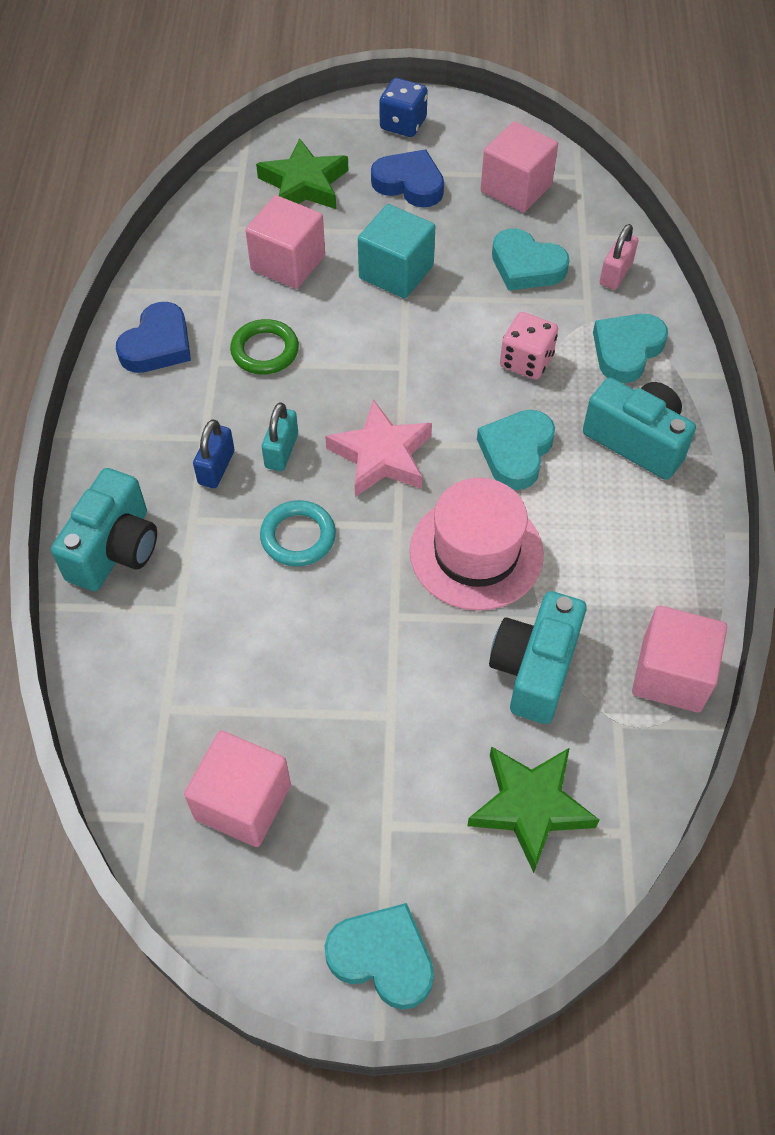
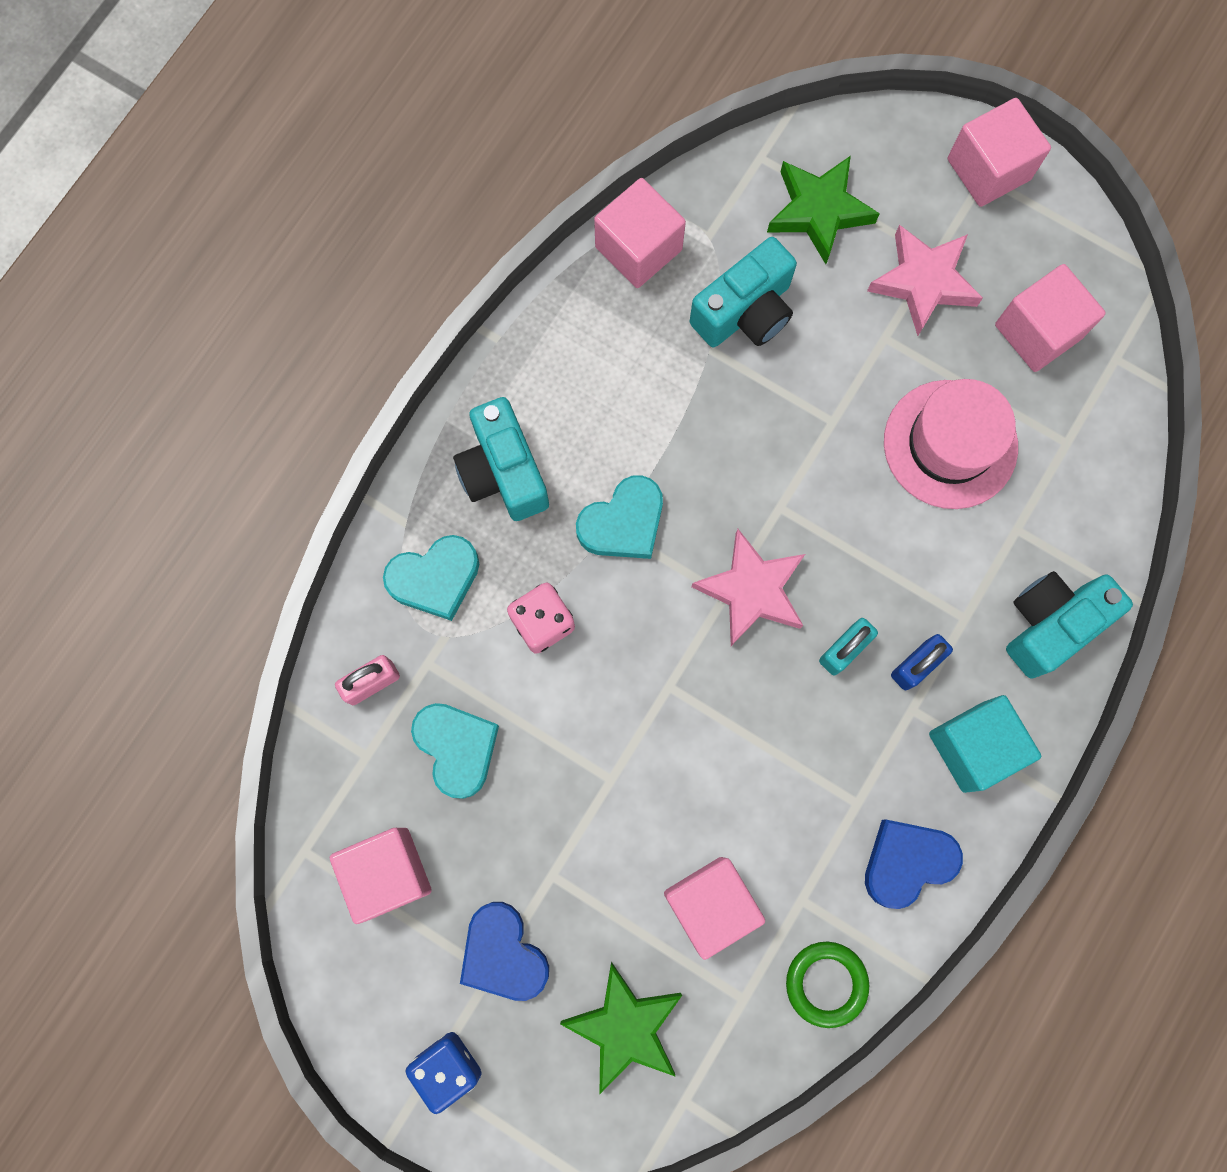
camera: 150 degrees left, 20 degrees up
(265, 351) = (798, 788): green ring -> green ring (826, 983)
(298, 537) = (876, 545): turquoise ring -> none
(382, 957) = (988, 169): turquoise heart -> pink cube
(384, 790) = (923, 282): none -> pink star
(396, 272) = (600, 821): turquoise cube -> turquoise cube (973, 747)
(476, 552) = (726, 441): pink hat -> pink hat (950, 444)

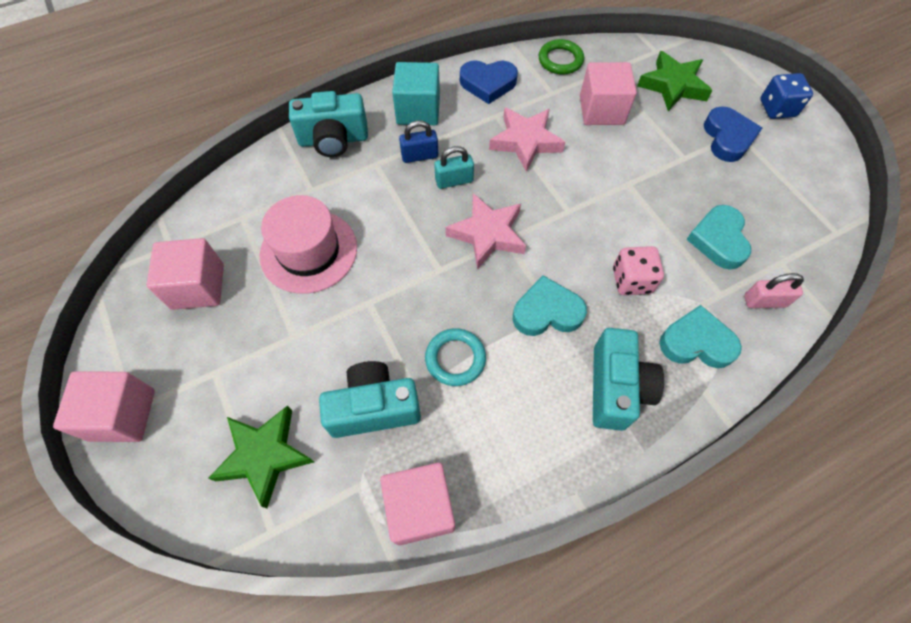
camera: 150 degrees left, 15 degrees down
(388, 873) = (785, 199): pink cube -> none
(694, 409) = (455, 358): none -> turquoise ring
(923, 282) = (238, 359): pink star -> pink star (525, 142)

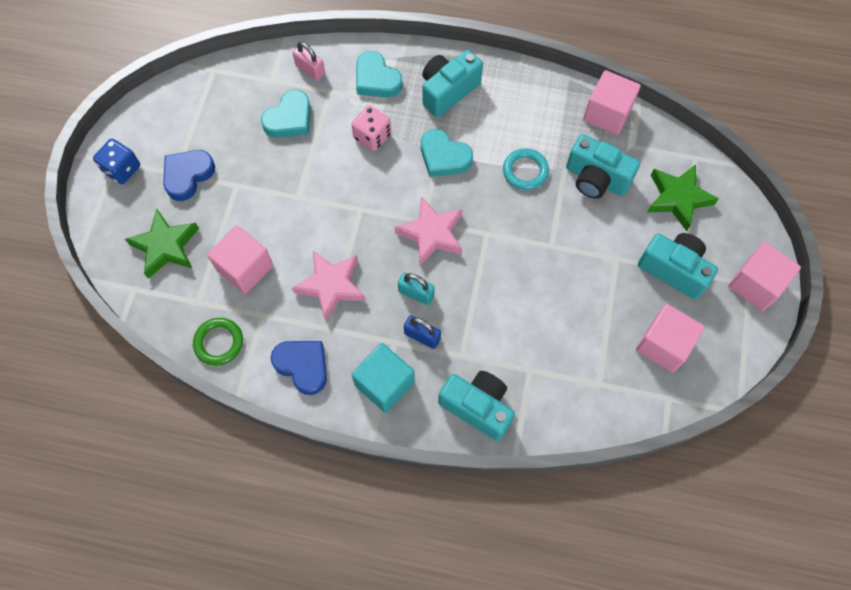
camera: 140 degrees left, 5 degrees up
(225, 366) = (674, 270): none -> turquoise camera
(308, 251) = (566, 315): pink hat -> none

